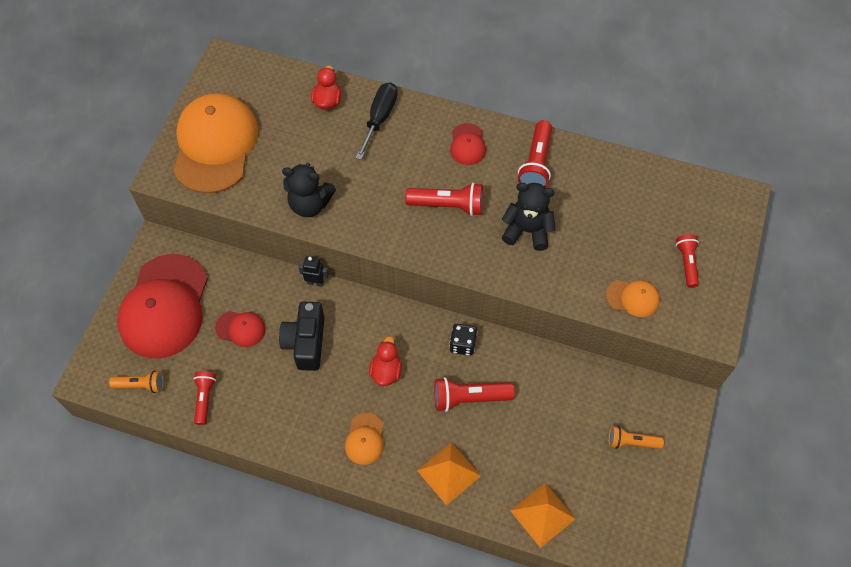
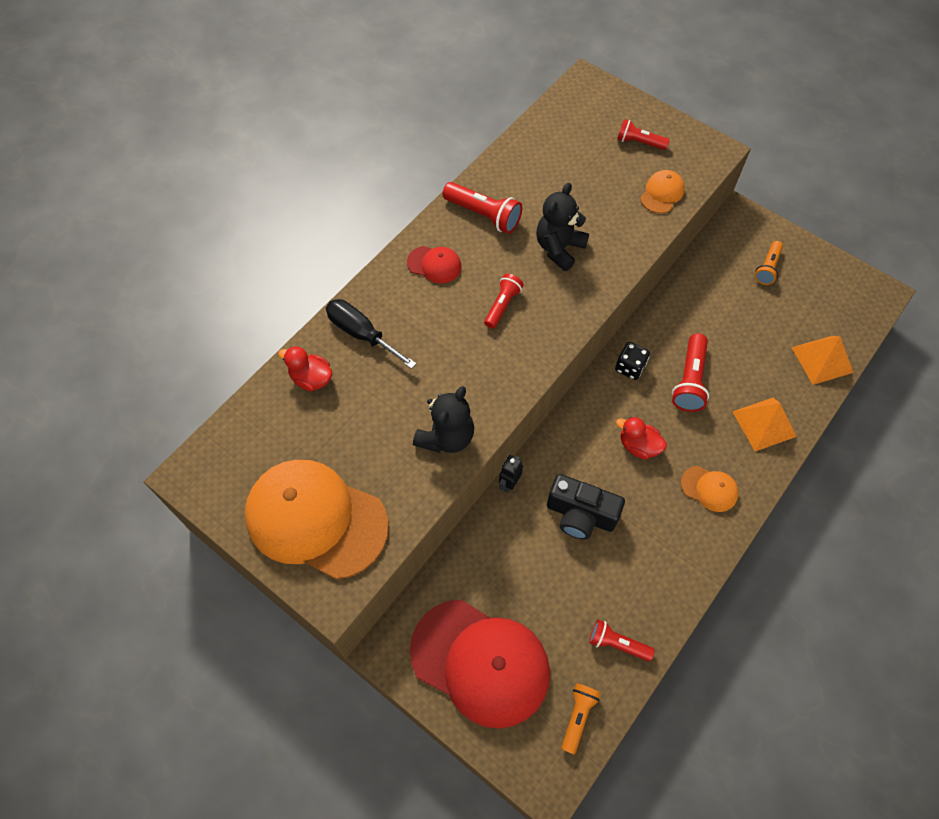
camera: 70 degrees left, 0 degrees up
(241, 328) = (540, 580): red cap -> none
(448, 205) = (502, 305): red flashlight -> red flashlight, size x0.66

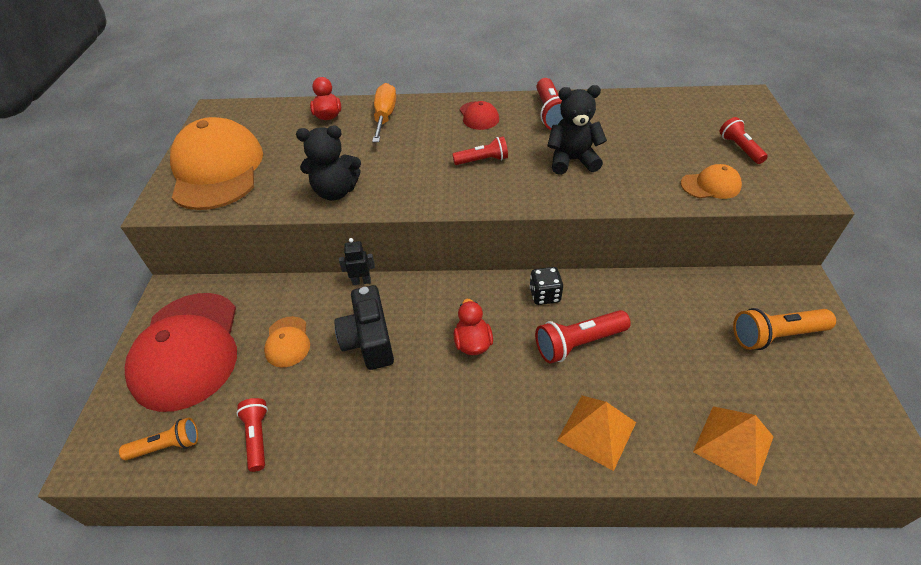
camera: 55 degrees right, 15 degrees down
(361, 334) = (385, 116): black screwdriver -> orange screwdriver
(709, 489) = (478, 423): orange cap -> orange cap (287, 342)
(767, 268) = (775, 335): orange flashlight -> orange flashlight, size x1.52

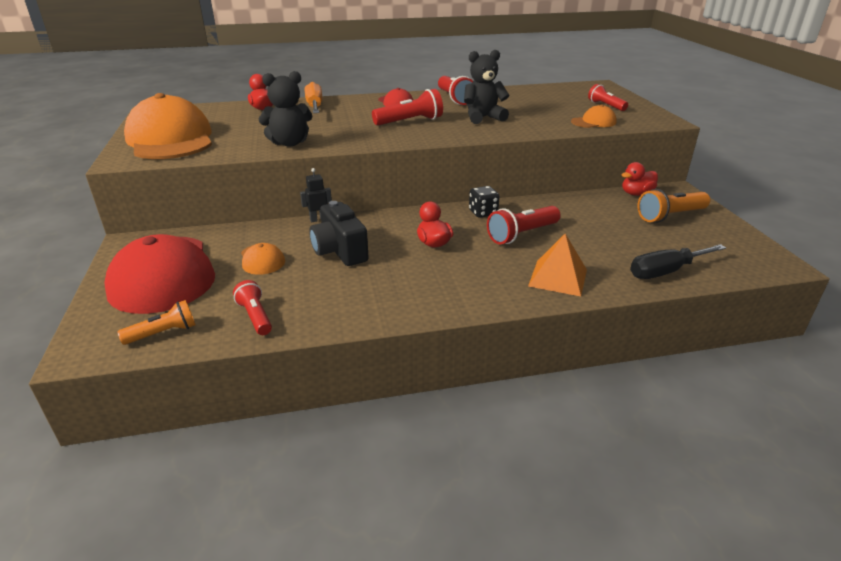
camera: 15 degrees left, 15 degrees down
(482, 160) = (410, 121): red flashlight -> red flashlight, size x1.52
(733, 444) = (665, 271): orange pyramid -> black screwdriver
(745, 284) = (636, 194): none -> red duck

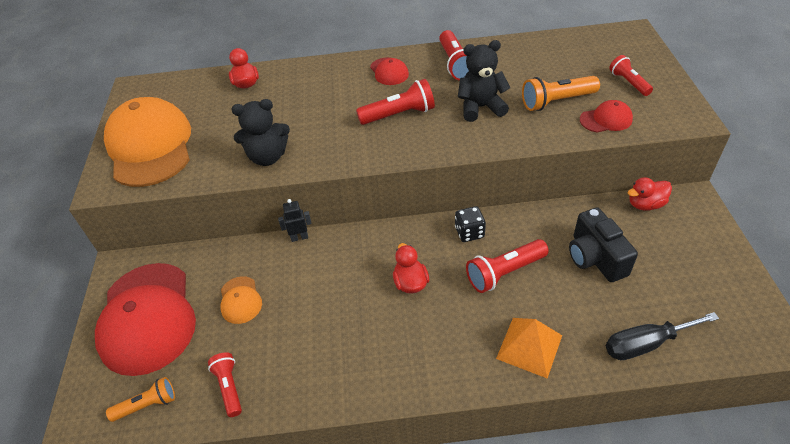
camera: 10 degrees right, 15 degrees up
(314, 106) = (300, 80): orange screwdriver -> none
(339, 251) = (315, 290): black camera -> black camera (595, 258)
(593, 122) = (606, 119): orange cap -> red cap
(670, 216) = (674, 247): orange flashlight -> orange flashlight (556, 101)

